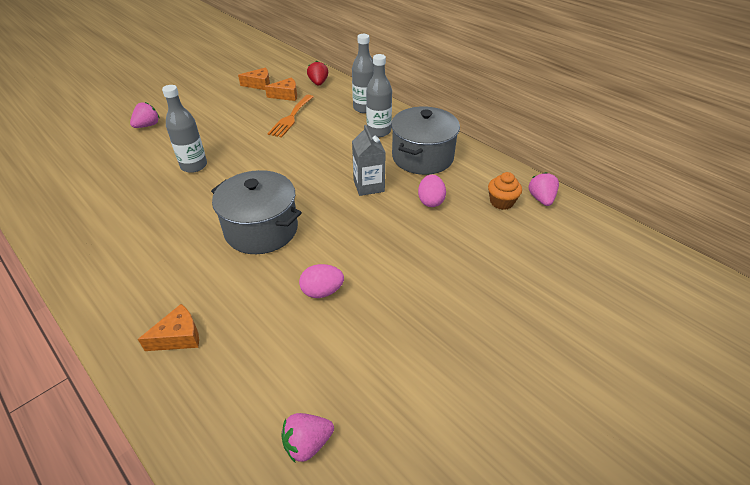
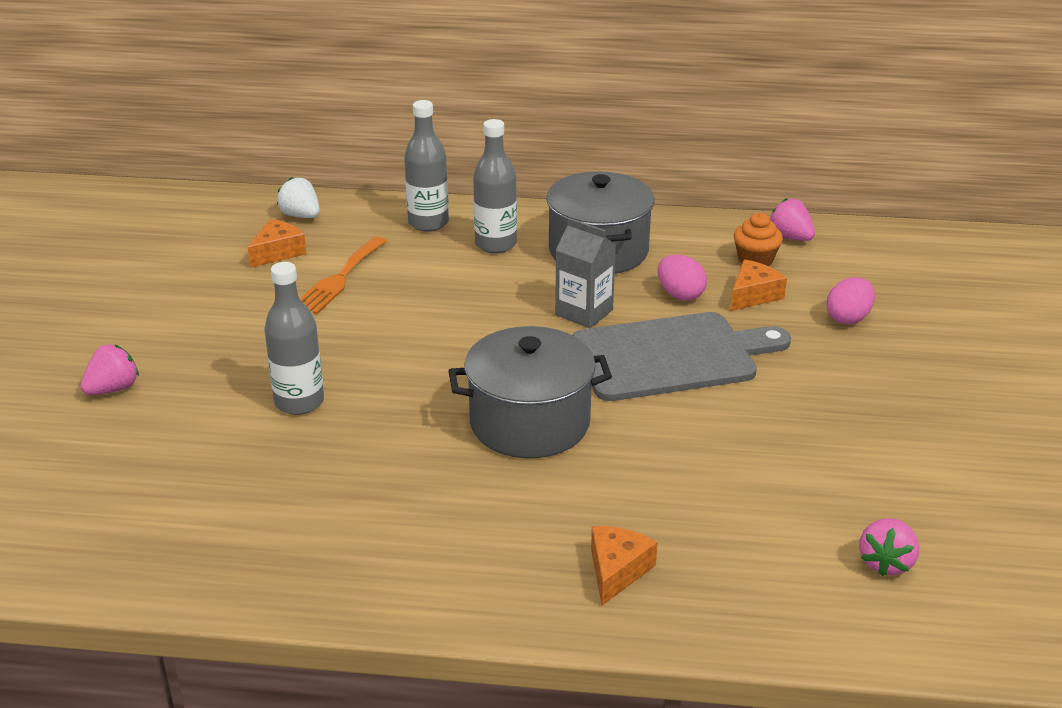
camera: 40 degrees left, 10 degrees down
(147, 125) = (113, 389): pink strawberry -> pink strawberry turned 45 degrees clockwise
(259, 84) = (204, 255): orange cheese -> orange cheese (753, 295)
(291, 117) = (339, 279): orange fork -> orange fork turned 45 degrees clockwise
(318, 83) = (301, 216): red strawberry -> white strawberry
(322, 291) = (702, 441): pink egg -> pink egg (848, 318)
(376, 233) = (670, 356): none -> grey cutting board

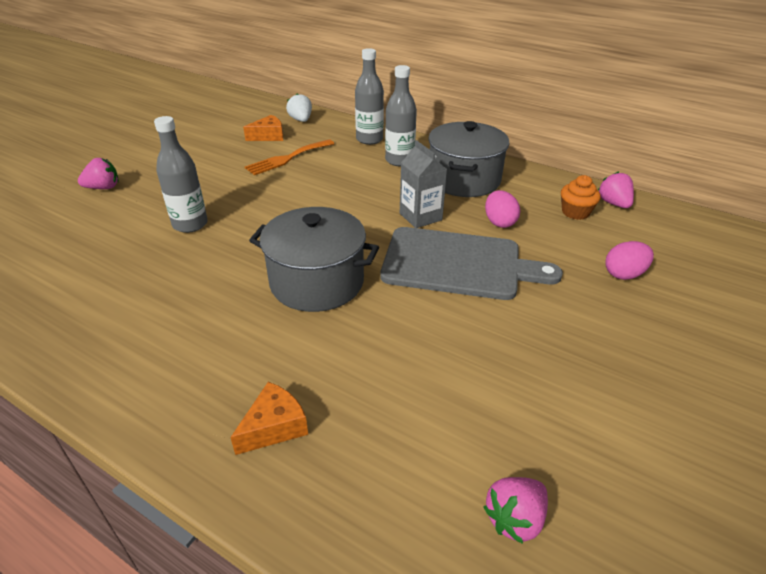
camera: 25 degrees right, 5 degrees up
(753, 295) = (556, 237): orange cheese -> none

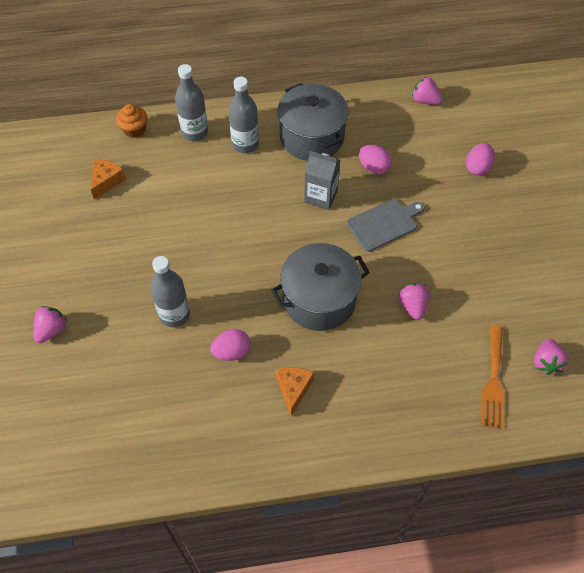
camera: 40 degrees left, 20 degrees up
(189, 272) = (232, 352): none -> pink egg
(274, 427) = (405, 405): orange cheese -> orange cheese (293, 389)
(287, 158) = (157, 198): orange fork -> orange fork (493, 381)
(301, 120) = (107, 142): white strawberry -> none
(403, 343) = (412, 306): none -> pink strawberry
(458, 264) = (384, 224): grey cutting board -> grey cutting board, size x0.60
(575, 212) = (410, 126): orange cupcake -> orange cupcake (134, 129)

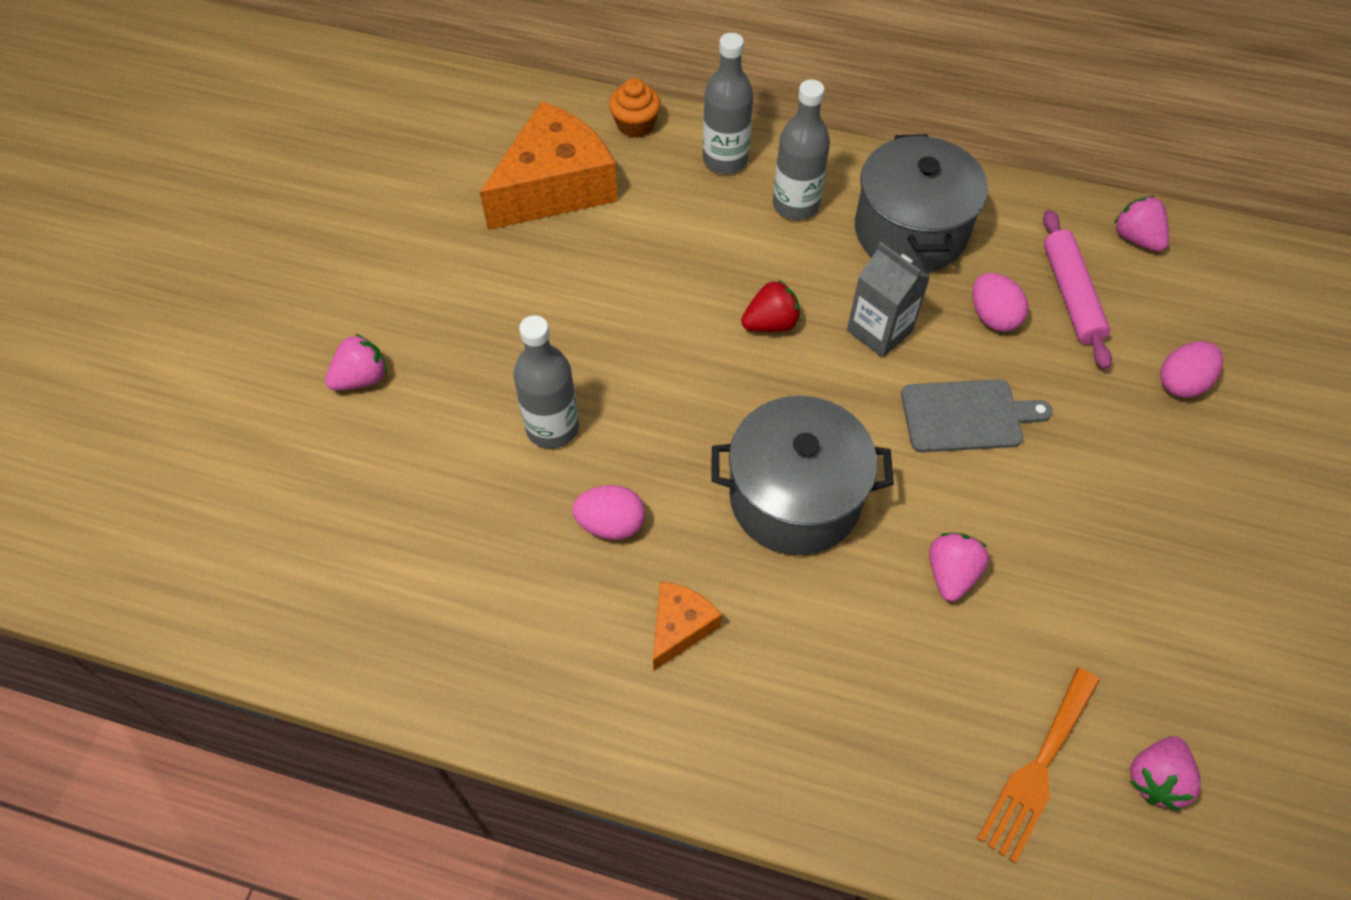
camera: 25 degrees right, 0 degrees up
(106, 181) = (555, 187): orange cheese -> orange cheese, size x2.05
(263, 213) = (770, 323): none -> red strawberry
(407, 142) = (1071, 295): none -> pink rolling pin

